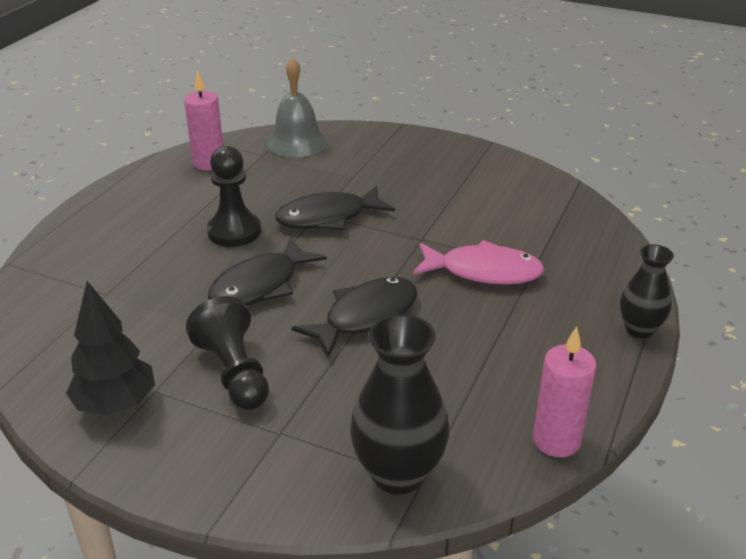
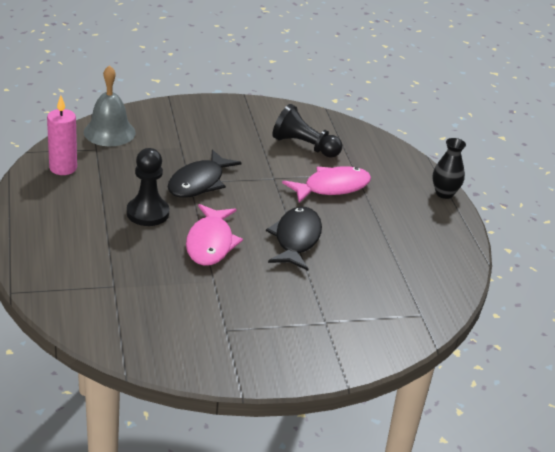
camera: 40 degrees left, 0 degrees up
(116, 405) = (214, 347): black tree -> none
(234, 372) = (260, 301): black pawn -> black pawn (304, 146)
(260, 285) = (210, 243): black fish -> pink fish
(398, 473) = (407, 316): black vase -> none
(556, 440) = (462, 268): pink candle -> none

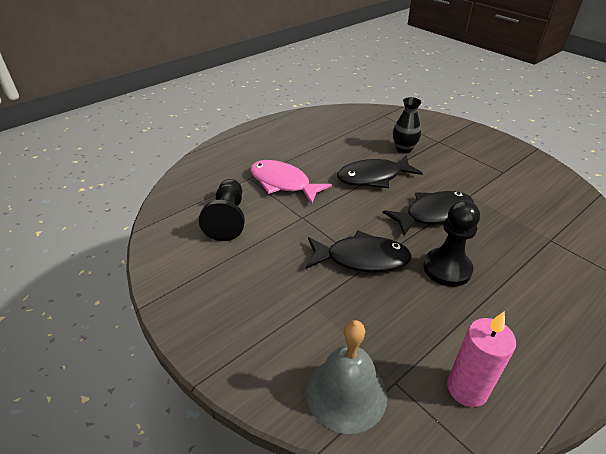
camera: 115 degrees left, 5 degrees up
(210, 243) = (434, 214): pink fish -> black fish
(444, 193) = (237, 136): black vase -> black vase (403, 149)

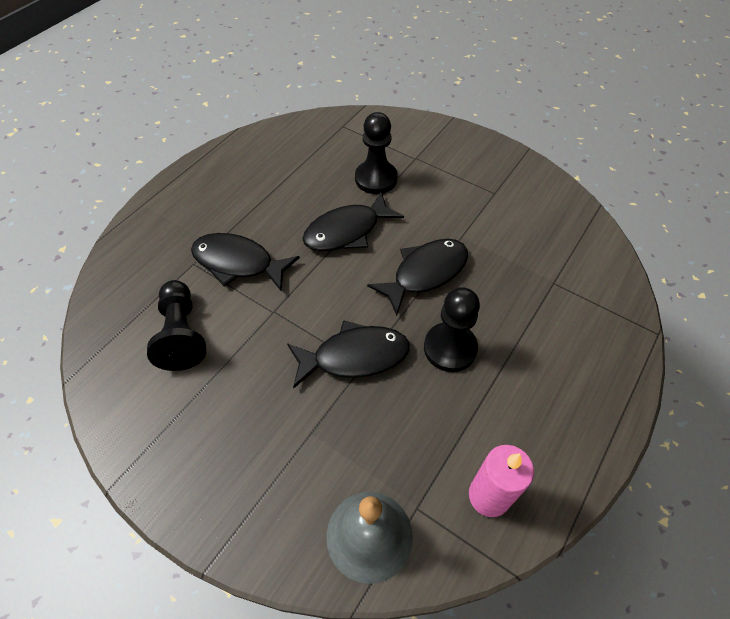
camera: 15 degrees left, 15 degrees up
(283, 183) = (238, 263): pink fish -> black fish
(403, 149) = (376, 179): black vase -> black pawn

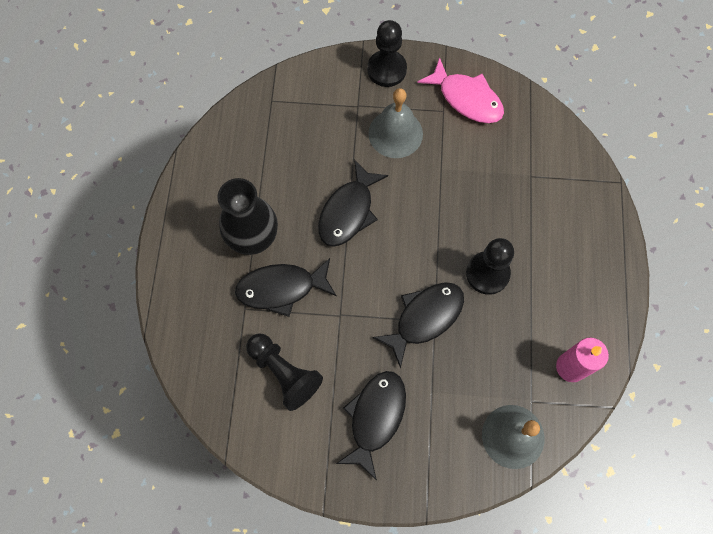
camera: 30 degrees left, 15 degrees up
(246, 214) = (253, 239): none -> black vase
(376, 179) = (338, 145): black pawn -> black pawn (386, 69)
(425, 273) = (433, 218): black fish -> black fish (375, 417)
(436, 191) = (395, 133): none -> grey bell
(524, 193) = (466, 98): none -> pink fish

